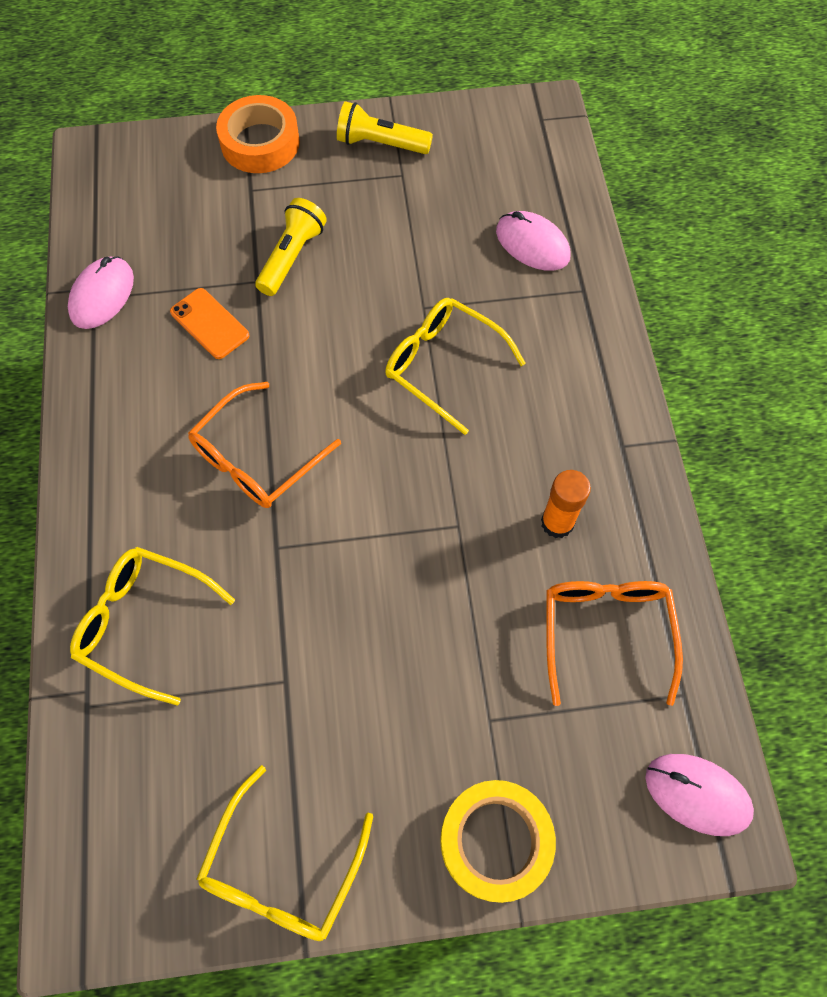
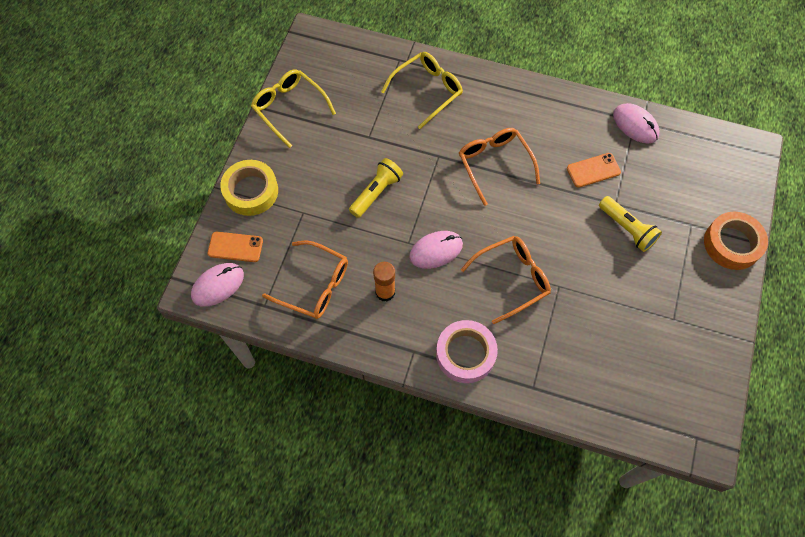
camera: 115 degrees right, 0 degrees up
(380, 144) = (707, 317): yellow flashlight -> yellow flashlight (376, 192)
(443, 366) = (512, 279): yellow glasses -> orange glasses
(532, 244) = (583, 374): pink mouse -> pink mouse (436, 250)
(586, 381) = (465, 354): none -> pink tape
(614, 805) = (235, 247): none -> orange phone

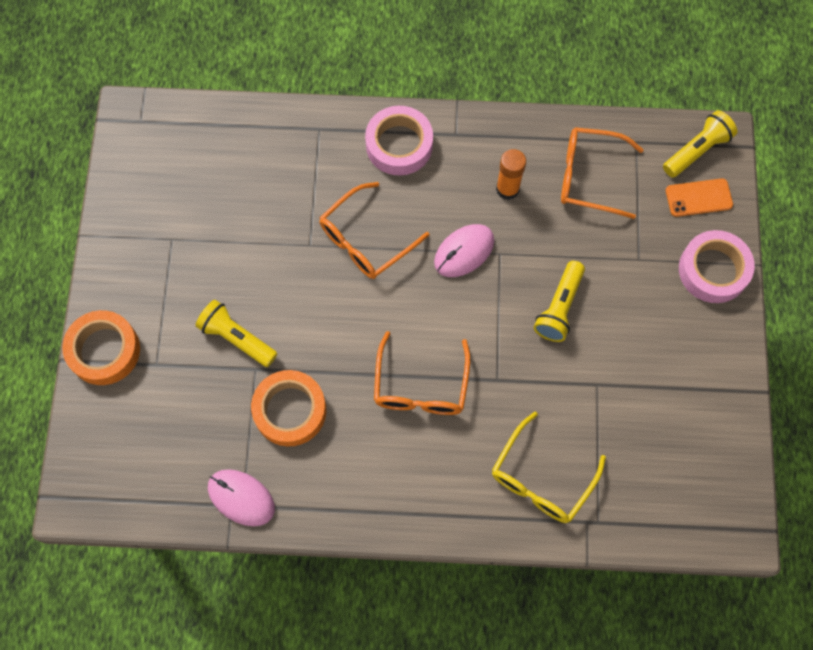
camera: 165 degrees right, 5 degrees up
(218, 285) = (697, 150): pink mouse -> yellow flashlight
(251, 191) = (713, 270): yellow tape -> pink tape
(289, 108) = (718, 400): yellow glasses -> none
(494, 164) = (421, 386): orange glasses -> orange glasses turned 45 degrees clockwise
(593, 170) = (290, 410): orange phone -> orange tape

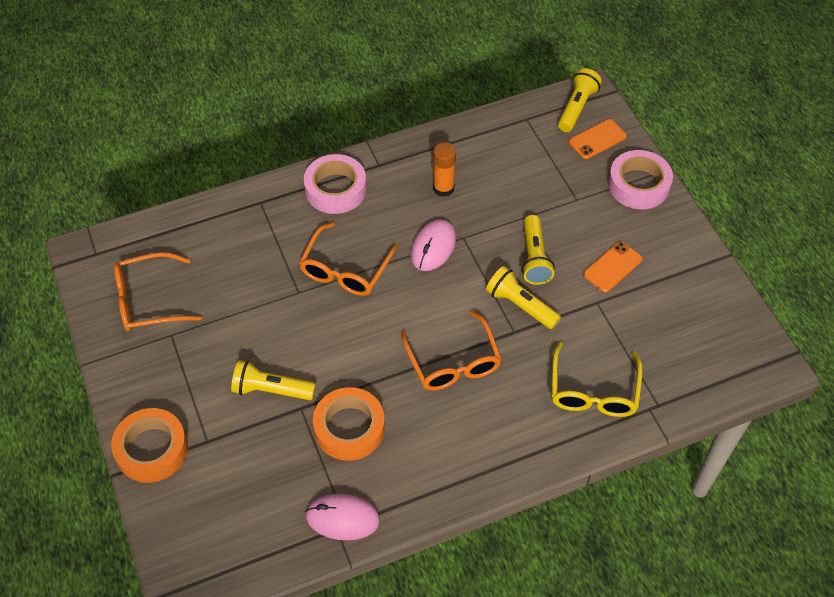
camera: 25 degrees left, 15 degrees down
(518, 354) = (520, 305): none -> yellow flashlight
(589, 177) = (504, 156): orange glasses -> orange glasses (148, 300)
(634, 352) = (612, 267): none -> orange phone

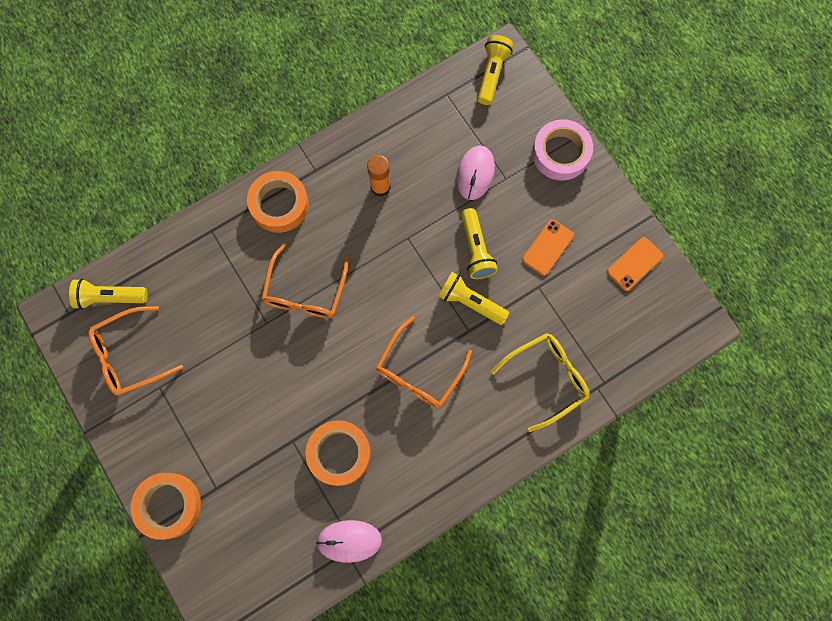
camera: 10 degrees left, 20 degrees up
(271, 390) = (262, 428): yellow flashlight -> yellow flashlight (110, 297)
(335, 189) = (279, 205): pink tape -> orange tape
(433, 247) = (381, 253): pink mouse -> pink mouse (475, 173)
(453, 362) = (419, 371): orange glasses -> orange glasses turned 60 degrees clockwise
(593, 391) = (546, 378): yellow glasses -> yellow glasses turned 120 degrees counterclockwise
(597, 139) = (516, 107): orange phone -> orange phone (634, 264)

